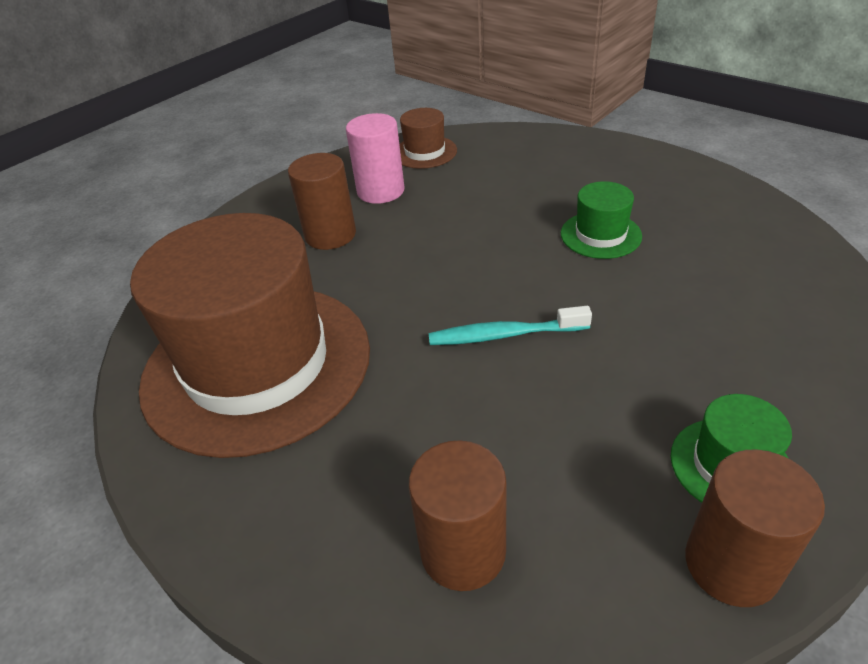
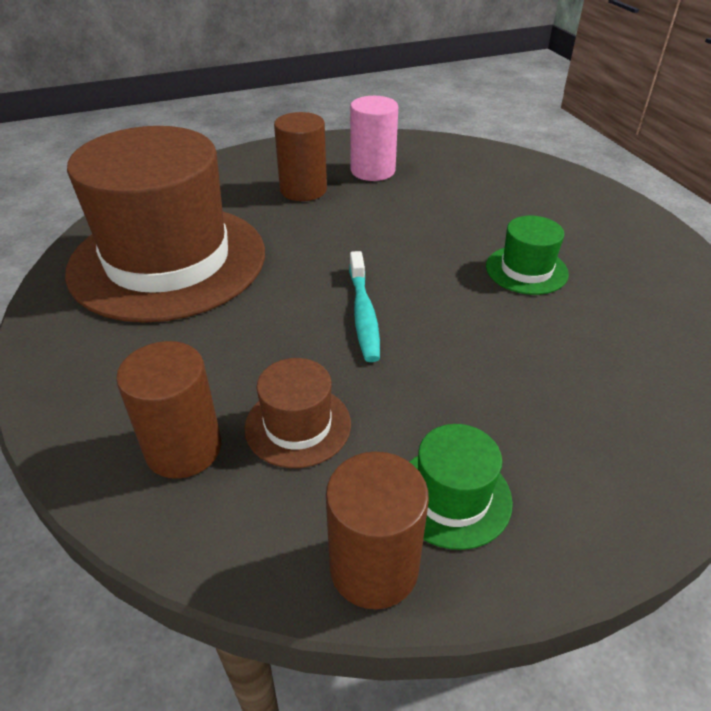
camera: 25 degrees right, 0 degrees up
(425, 152) = (438, 152): brown hat -> brown hat (298, 425)
(503, 335) = (363, 314): turquoise toothbrush -> turquoise toothbrush turned 120 degrees counterclockwise

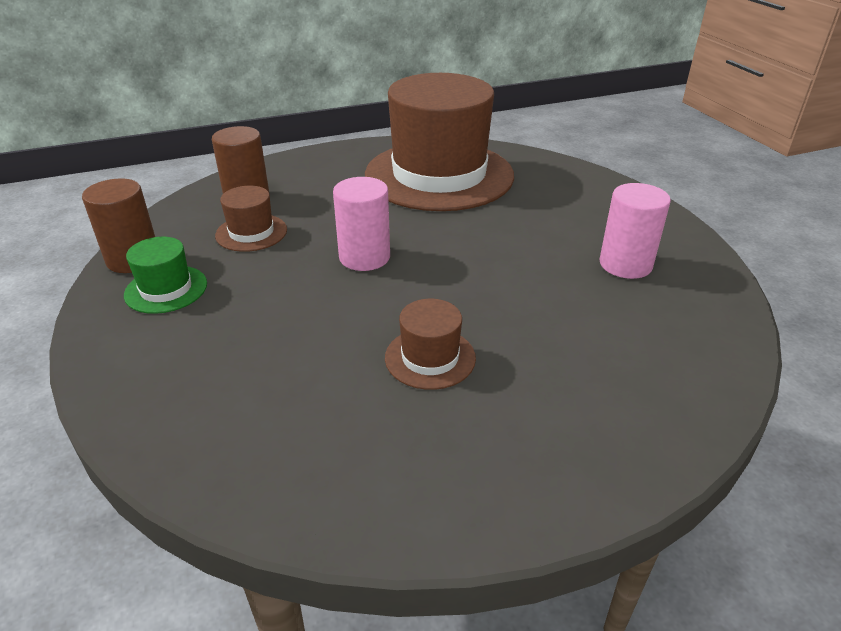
camera: 90 degrees right, 5 degrees down
(303, 190) = (566, 225): brown cylinder -> none
(363, 314) = (364, 257): turquoise toothbrush -> pink cylinder
(526, 270) = (430, 358): green hat -> brown hat

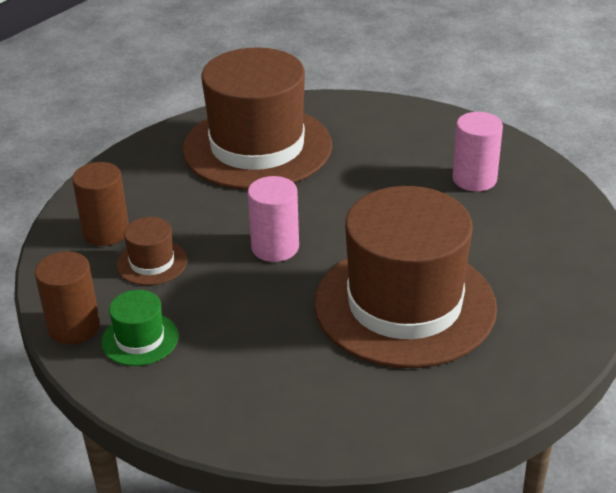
camera: 30 degrees left, 0 degrees up
(430, 358) = (404, 305): brown hat -> brown hat, size x2.43

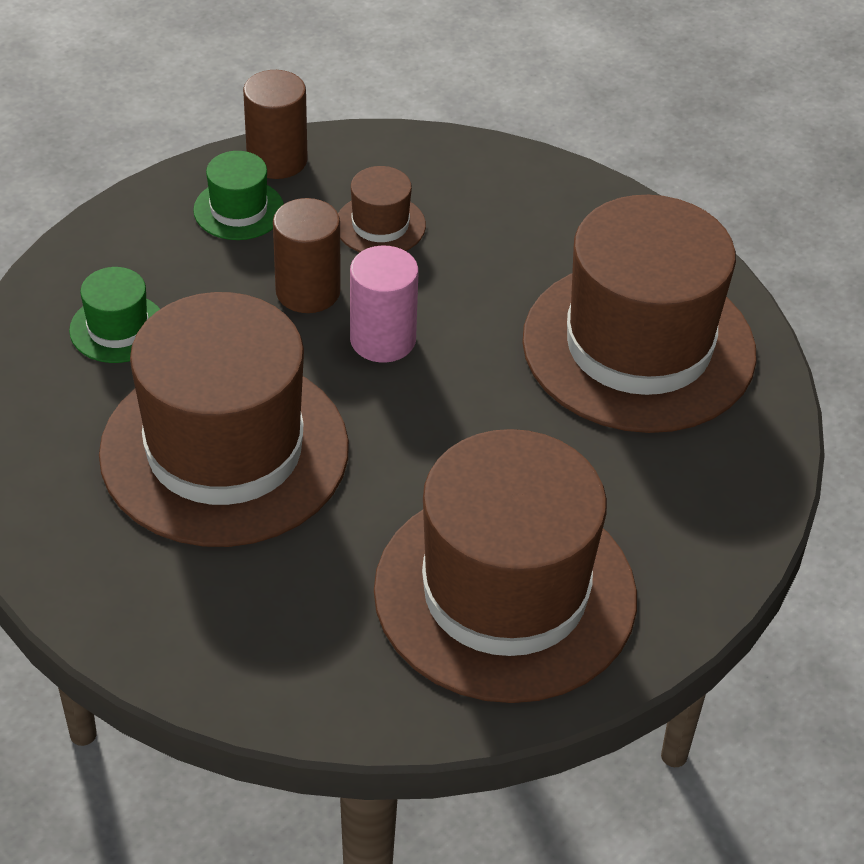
camera: 95 degrees right, 10 degrees up
(106, 232) = (455, 188): brown cylinder -> brown cylinder (308, 291)
(295, 383) = (118, 328): none -> green hat
(474, 179) = (505, 593): pink cylinder -> brown hat

